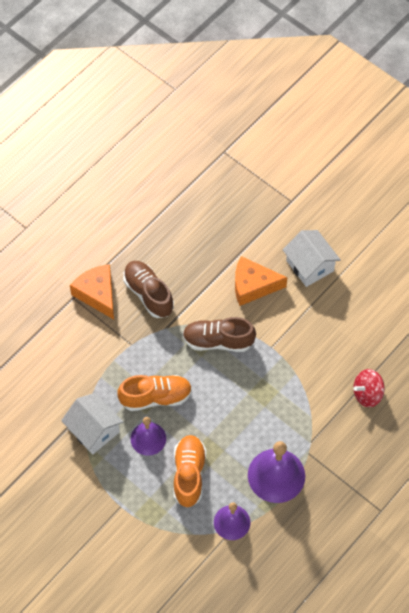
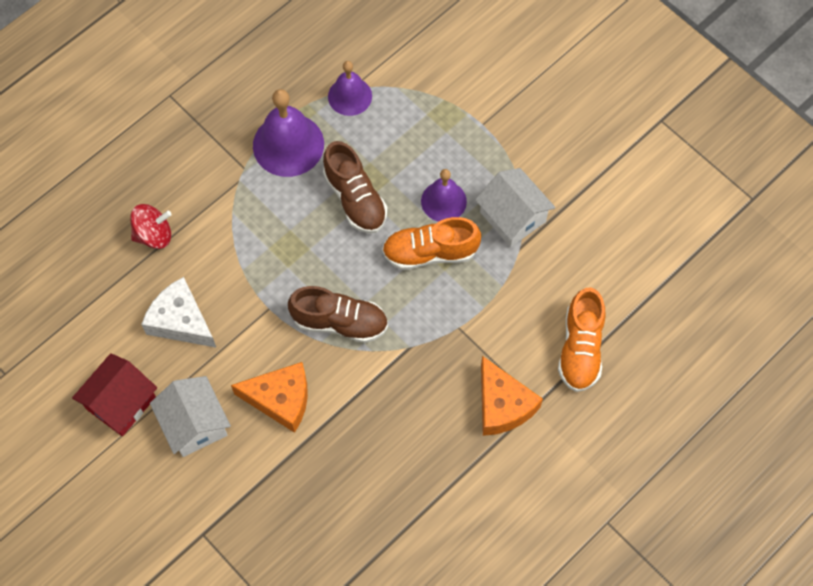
camera: 175 degrees left, 5 degrees up
(148, 294) = (430, 399): brown shoe -> brown shoe (355, 199)
(189, 474) = (396, 154): orange shoe -> orange shoe (580, 349)
(333, 333) = (181, 321): none -> white cheese
(363, 275) = (121, 403): none -> red house

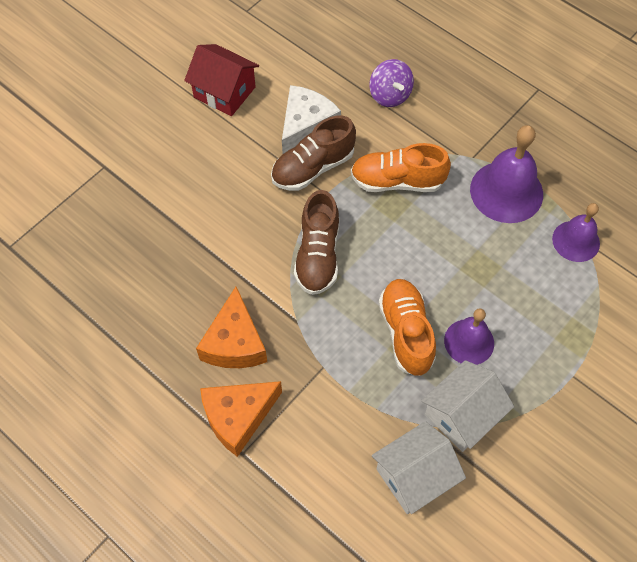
camera: 85 degrees right, 5 degrees down
(154, 235) = (390, 95): red spinning top -> purple spinning top
(194, 424) = (206, 148): white house -> white house (414, 476)
(281, 399) = (234, 213): orange cheese -> orange cheese (234, 343)
(355, 199) = (456, 257): brown shoe -> brown shoe (313, 168)
(580, 349) = (309, 498): orange shoe -> orange shoe (397, 181)

